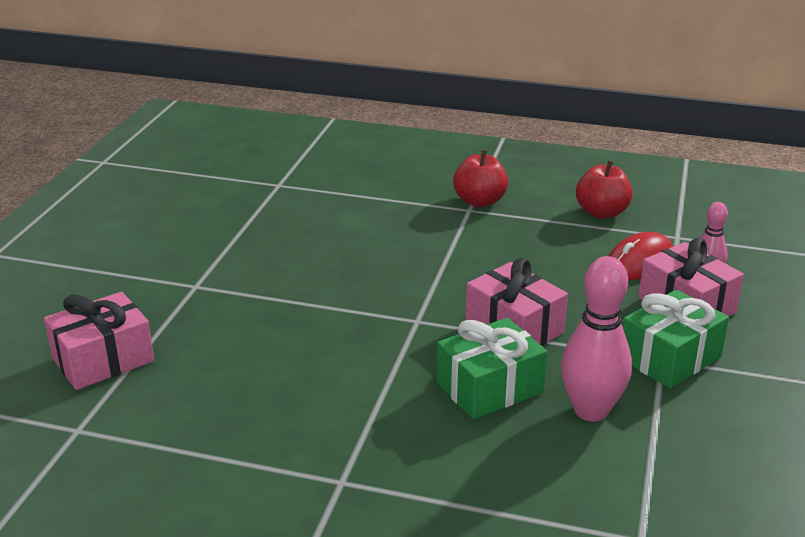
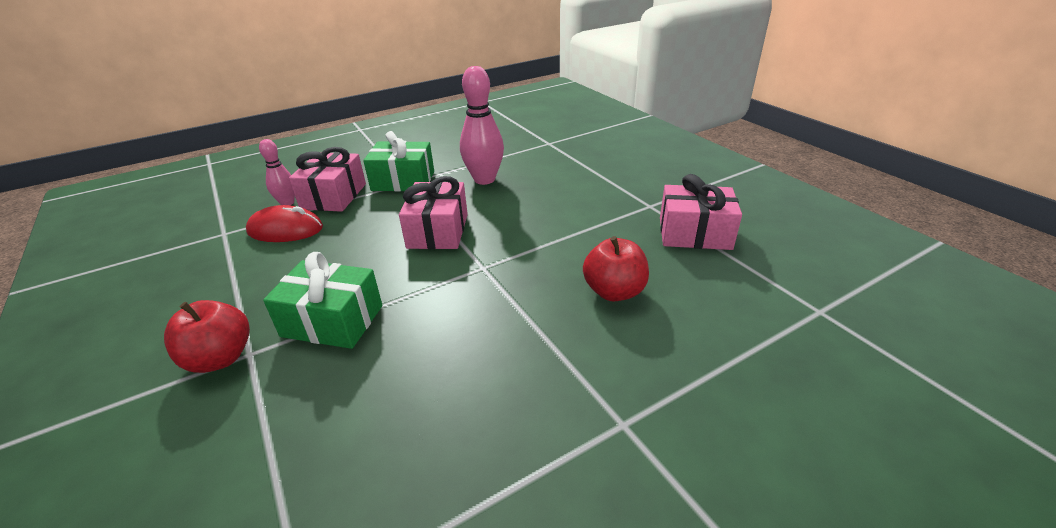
camera: 135 degrees left, 5 degrees up
(103, 359) = (778, 372): pink gift -> pink gift (694, 233)
(489, 388) = (511, 209): green gift -> green gift (332, 321)
(601, 212) = (197, 279): red apple -> red apple (614, 291)

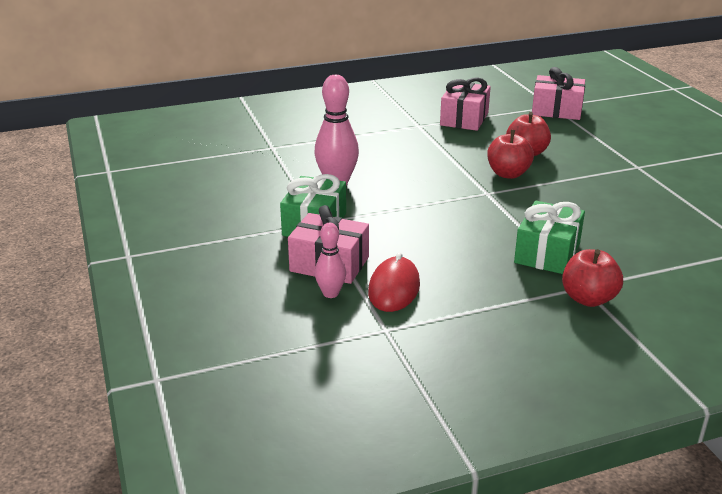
camera: 80 degrees left, 5 degrees down
(438, 231) = (427, 208): pink gift -> pink gift (556, 110)
(540, 279) = (508, 174): none -> red apple

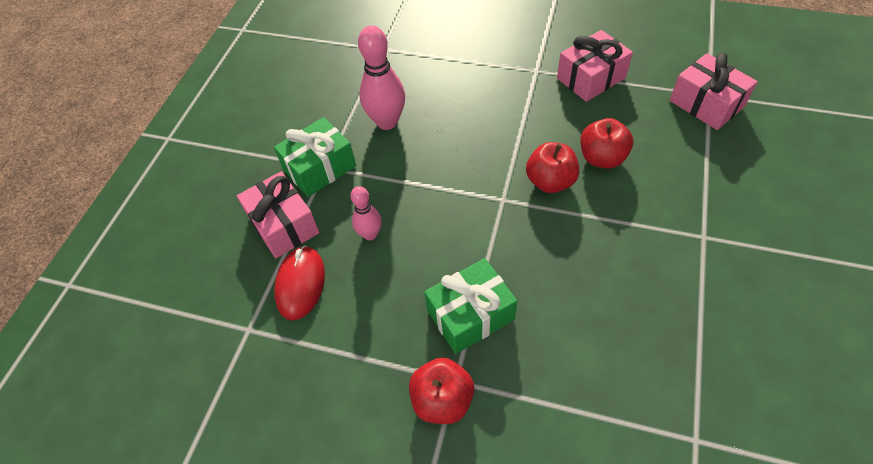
camera: 40 degrees right, 25 degrees up
(330, 293) = (251, 261): pink bowling pin -> pink bowling pin (370, 234)
(394, 288) = (300, 284): red mouse -> red mouse turned 45 degrees counterclockwise

